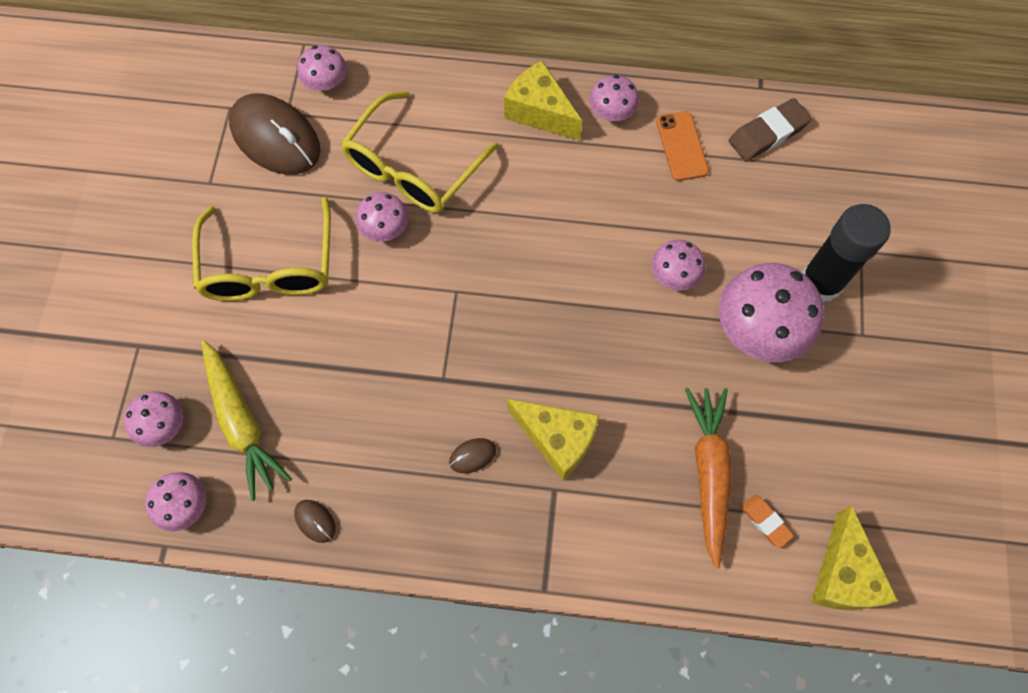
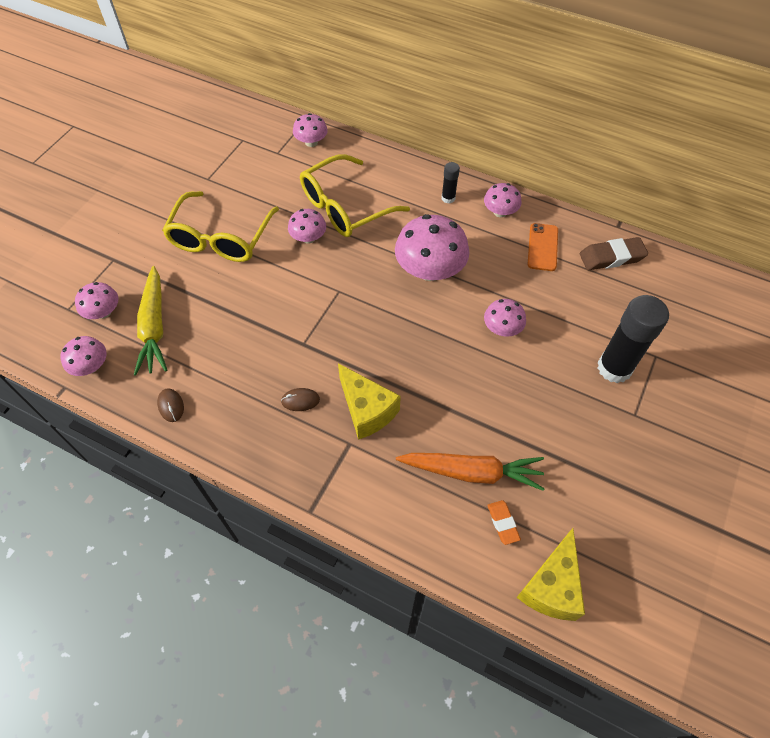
camera: 20 degrees right, 10 degrees down
(275, 138) = (263, 165): brown mouse -> none
(539, 112) = (448, 198): yellow cheese -> black glue stick
(709, 473) = (472, 472): orange carrot -> orange carrot turned 75 degrees clockwise
(759, 329) = (552, 384): pink mushroom -> pink mushroom (430, 270)

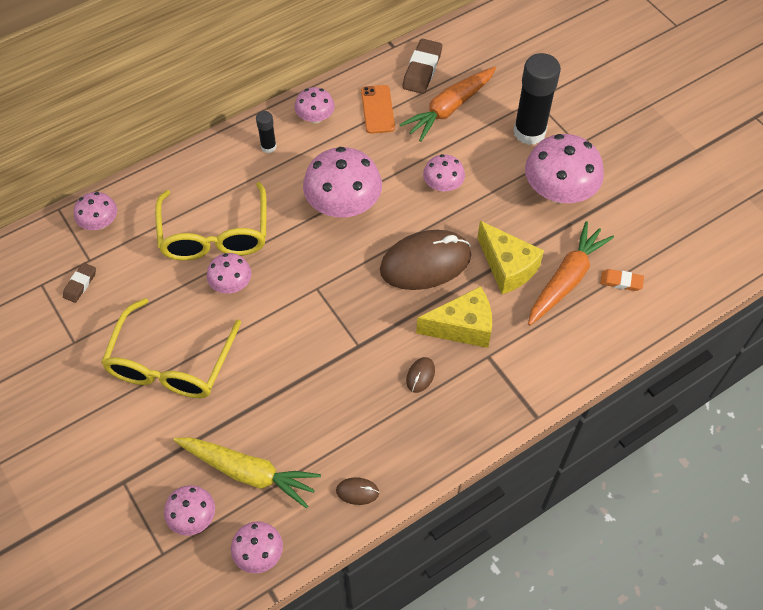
camera: 60 degrees left, 0 degrees up
(221, 237) = (171, 363): yellow glasses -> yellow glasses turned 60 degrees clockwise
(255, 158) = (80, 284): none -> brown eraser
(413, 353) = (425, 263): none -> brown mouse
(542, 247) = (377, 109): orange phone -> orange phone turned 45 degrees clockwise
(551, 586) = (687, 278): yellow cheese -> yellow cheese (507, 267)
(567, 422) = (559, 191): none -> pink mushroom
(587, 296) = (449, 108): none -> orange carrot

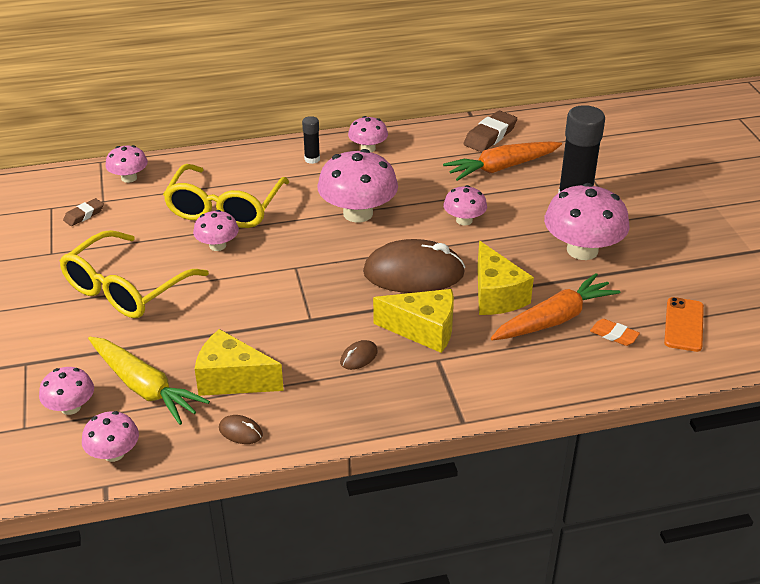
camera: 20 degrees right, 20 degrees down
(322, 437) = (232, 379): none -> yellow cheese
(377, 109) = (430, 154): orange phone -> orange phone (684, 325)

